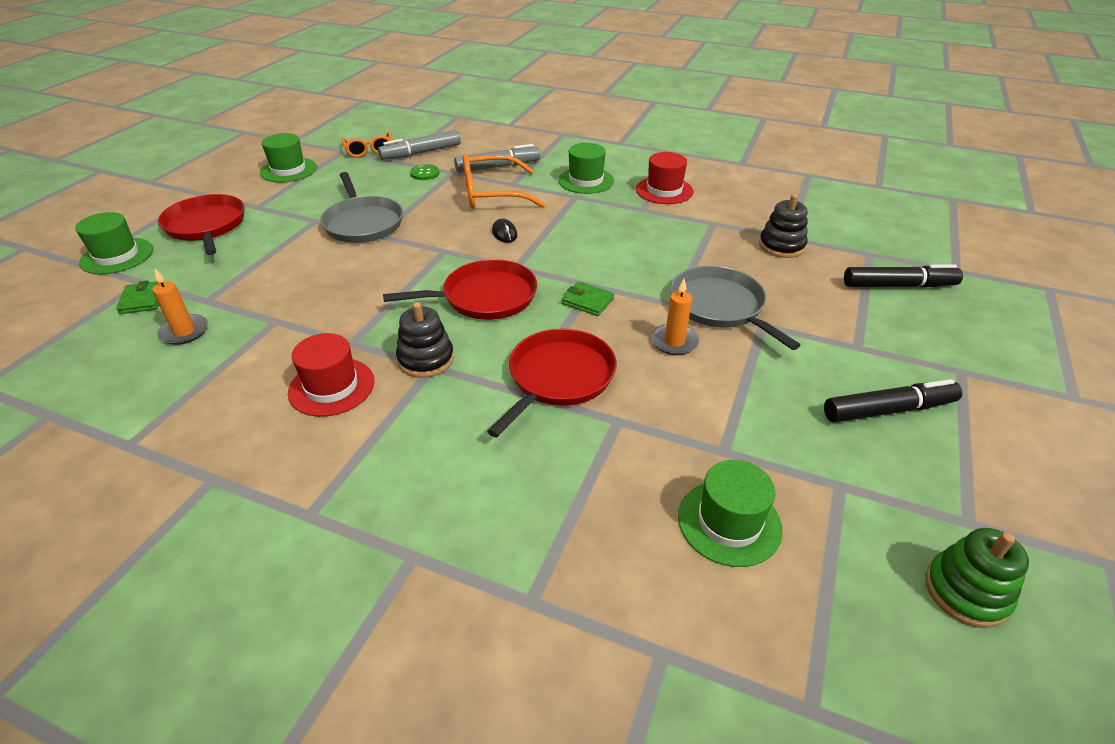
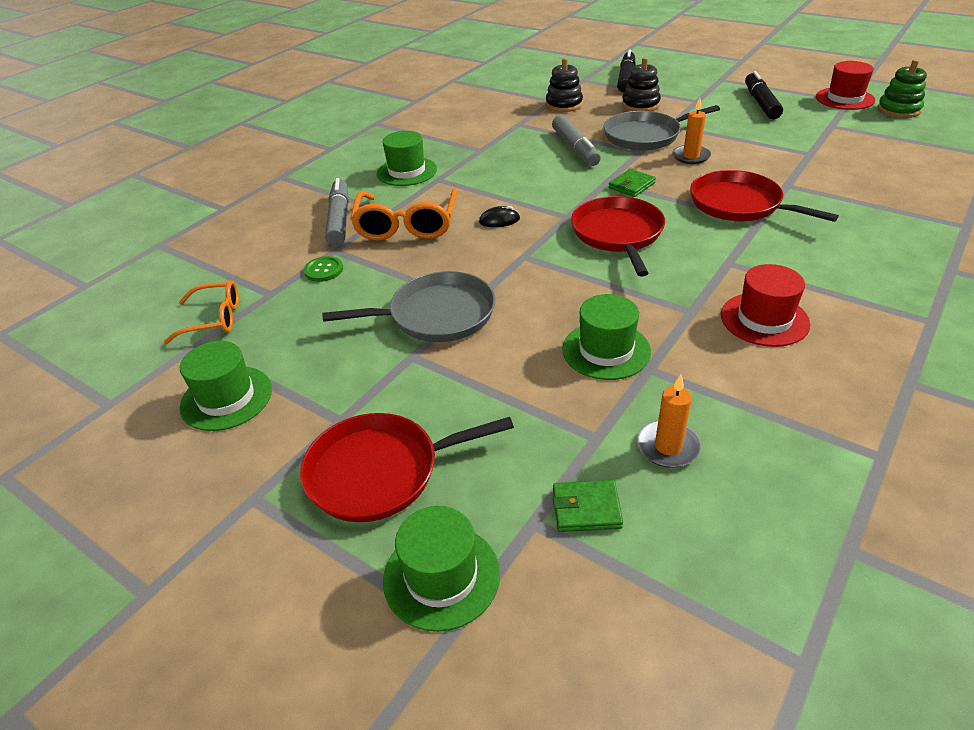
camera: 75 degrees left, 0 degrees up
(421, 153) = (258, 273): grey marker -> grey marker (575, 148)
(426, 359) = (718, 266): black stacking toy -> black stacking toy (640, 105)
(664, 190) = (449, 137): red hat -> red hat (844, 99)
(729, 522) = (873, 159): green hat -> green hat (606, 350)

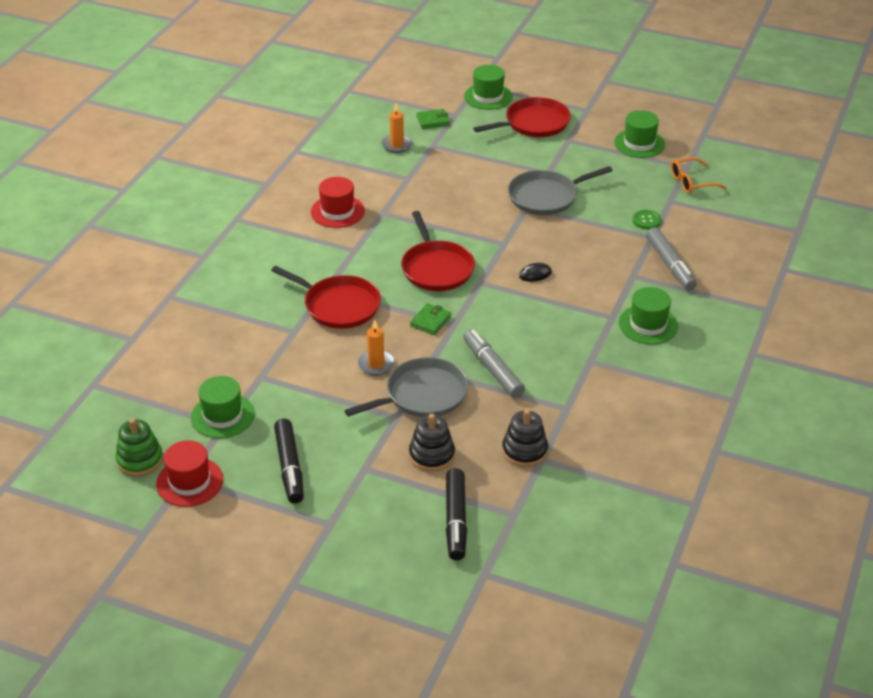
camera: 165 degrees right, 0 degrees up
(407, 225) = (609, 264): orange glasses -> none
(606, 350) = (433, 185): green hat -> green hat (222, 416)

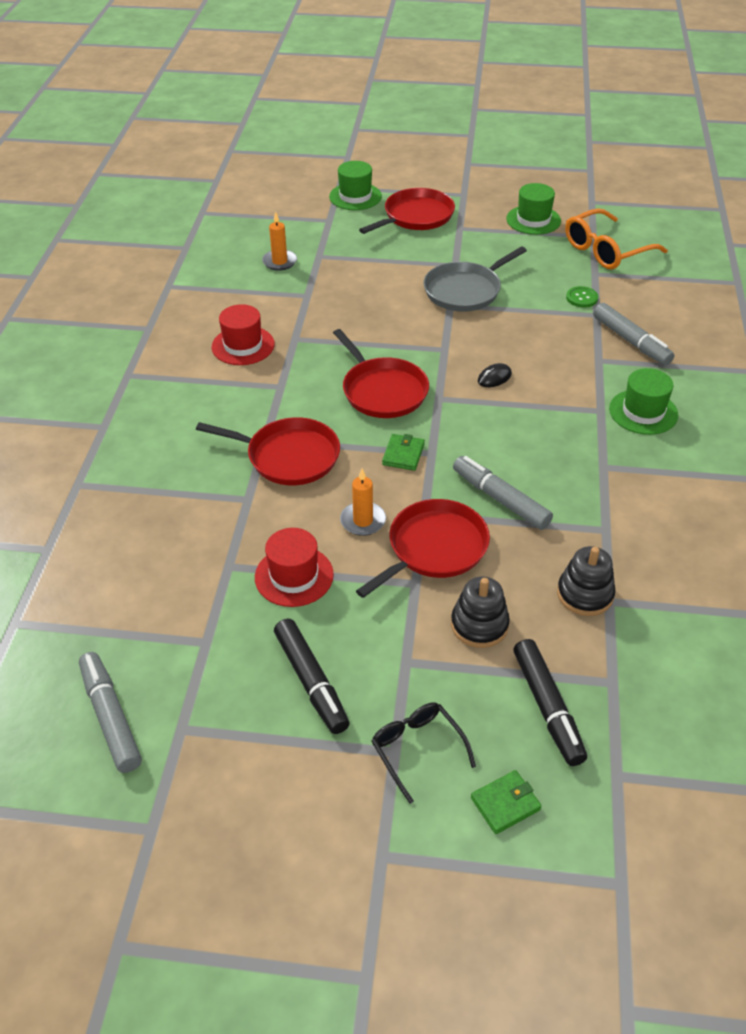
camera: 15 degrees left, 5 degrees up
(140, 460) = (111, 717): green stacking toy -> grey marker
(189, 482) = (188, 734): red hat -> red hat (294, 576)
(222, 416) = (199, 629): green hat -> none
(347, 526) = (417, 749): none -> black glasses
(422, 395) = (434, 548): grey pan -> red pan
(433, 121) = (308, 230): green wallet -> green wallet (505, 803)
(691, 182) = (606, 250): orange glasses -> orange glasses, size x1.59

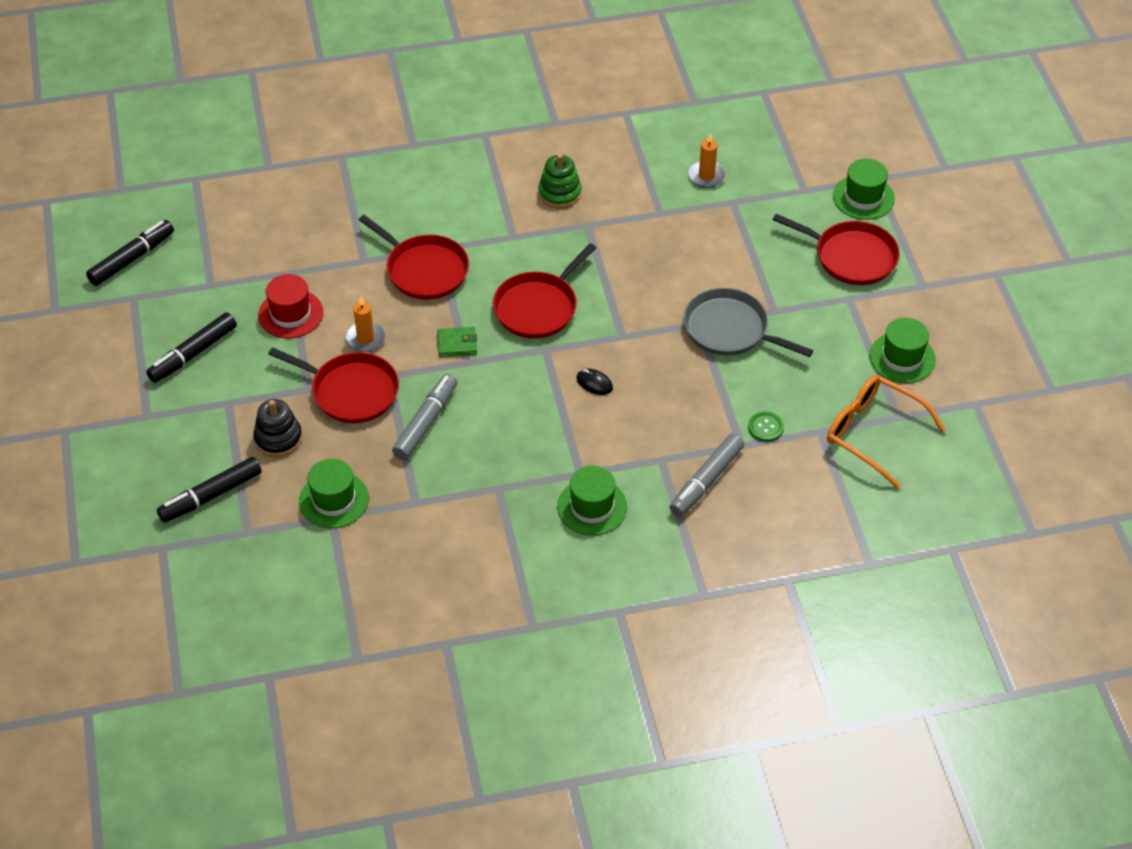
camera: 70 degrees right, 5 degrees up
(111, 717) = (132, 259): grey marker -> black marker
(243, 345) = (559, 193): red hat -> green stacking toy
(288, 456) = (424, 270): red pan -> red pan turned 45 degrees counterclockwise
(417, 749) = (152, 428): black glasses -> none
(505, 803) = (121, 487): green wallet -> none
(585, 594) = (334, 500): black stacking toy -> green hat

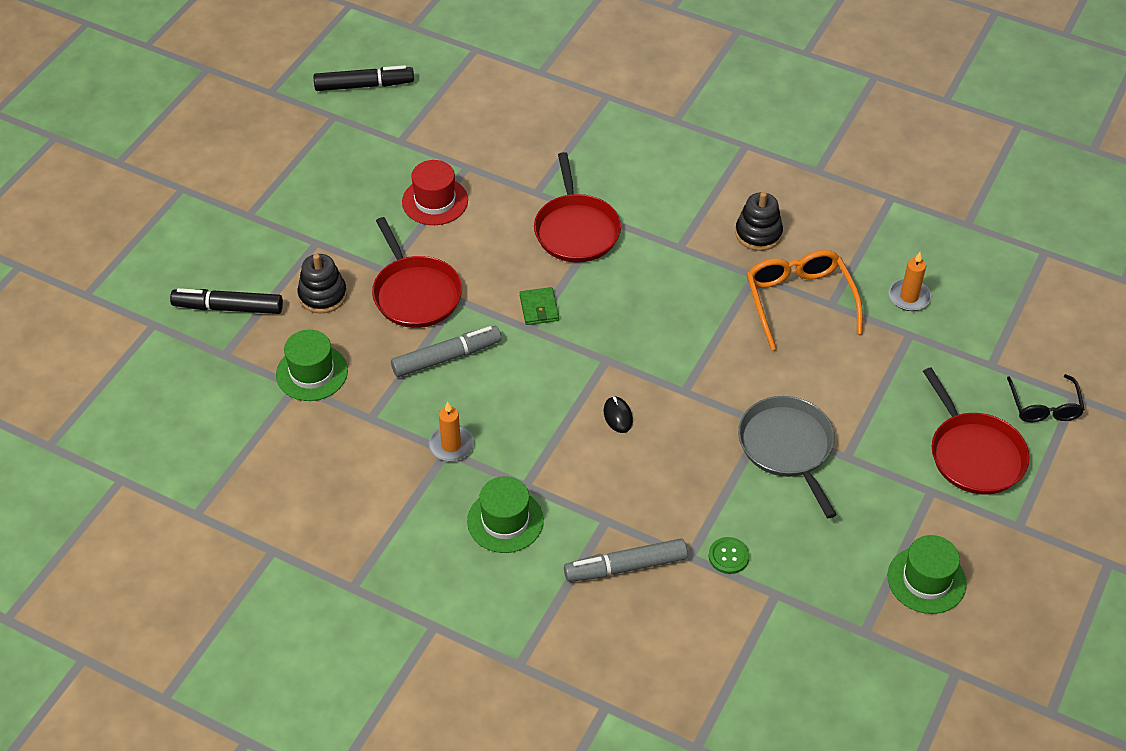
camera: 40 degrees right, 0 degrees up
(193, 354) = (331, 187): black marker -> none
(365, 338) = (471, 257): orange candle -> orange candle (451, 445)
(457, 344) = (539, 308): green wallet -> green wallet turned 45 degrees clockwise
(538, 307) = (638, 320): red pan -> none
(559, 193) = (758, 234): green stacking toy -> black stacking toy
(863, 197) = (1044, 407): green hat -> black glasses
(873, 433) = (824, 631): orange glasses -> orange glasses (799, 301)

